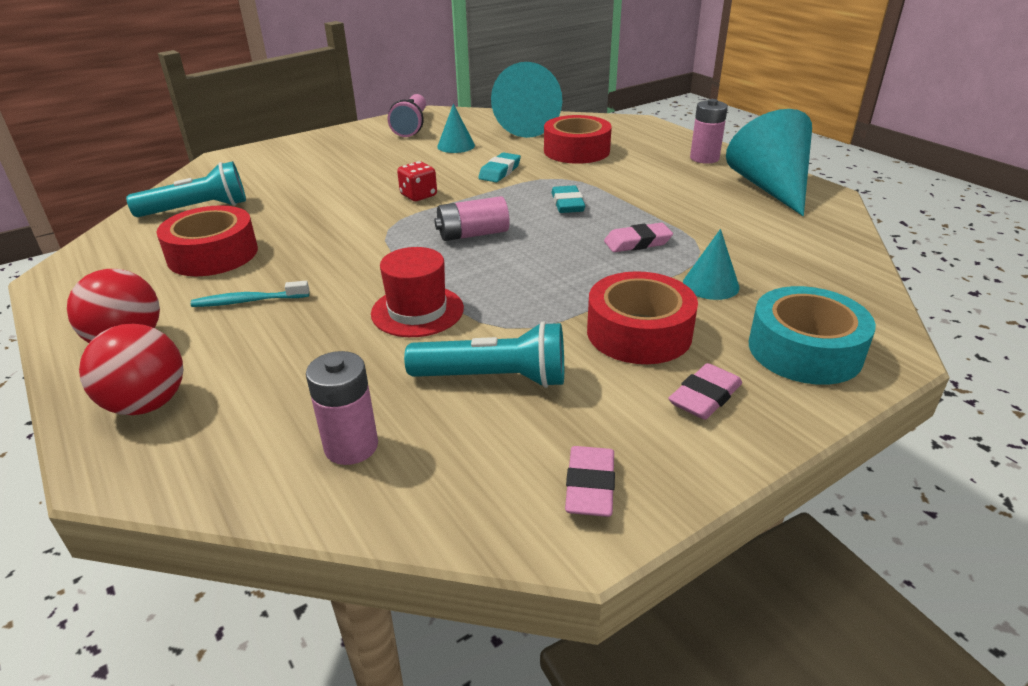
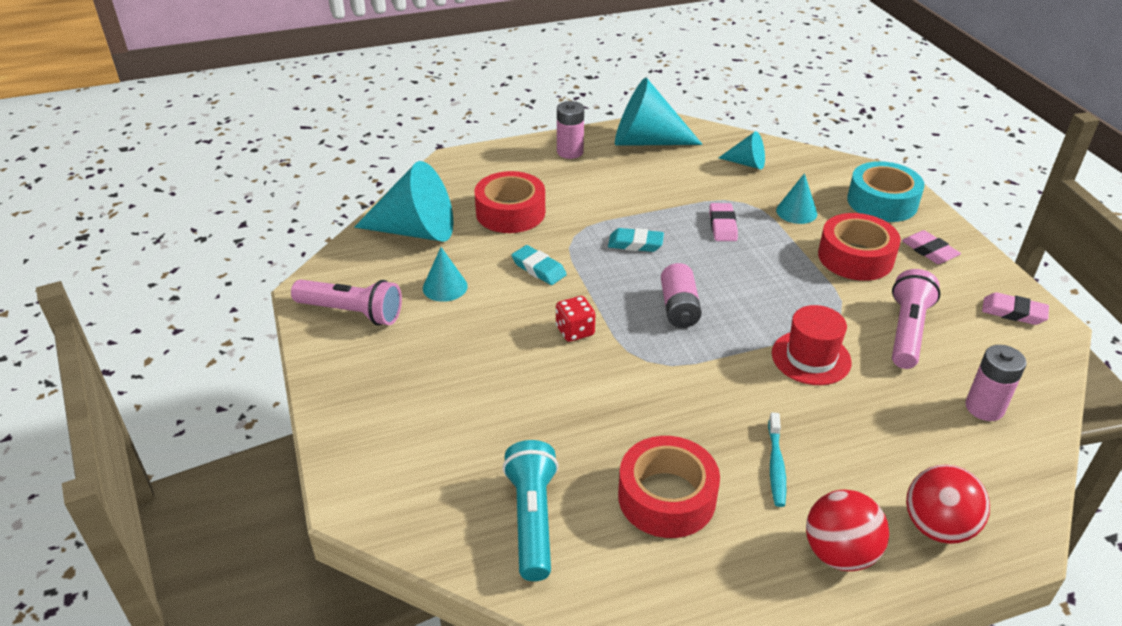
camera: 75 degrees left, 5 degrees up
(494, 378) = (907, 331): turquoise flashlight -> pink flashlight
(792, 245) = (747, 163): none -> turquoise cone

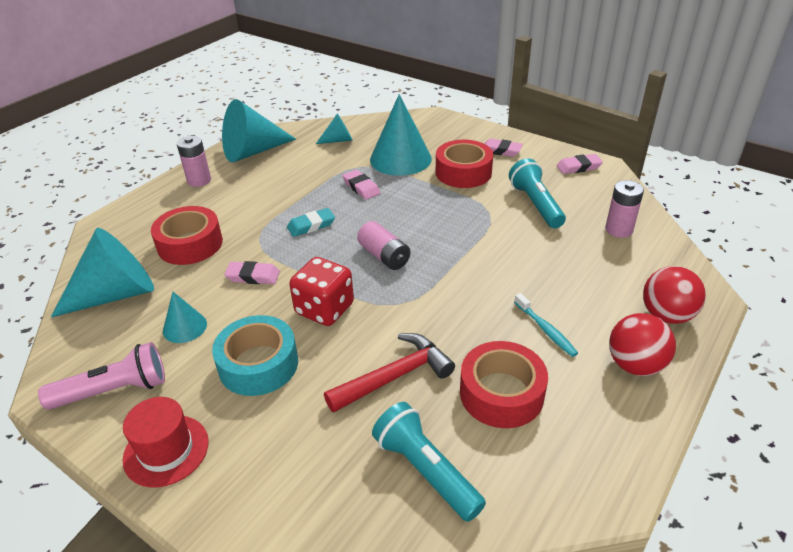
camera: 35 degrees left, 0 degrees up
(538, 269) = (253, 276): turquoise eraser -> pink eraser
(575, 331) = (324, 309): red dice -> red dice, size x1.64
(582, 425) = (395, 376): none -> red hammer
(796, 212) = (400, 159): turquoise cone -> turquoise cone, size x1.95
(811, 358) = (498, 248): red hat -> red hat (166, 450)
(882, 202) = (446, 132): turquoise tape -> turquoise tape (258, 364)
(907, 331) = (535, 204): pink flashlight -> turquoise flashlight

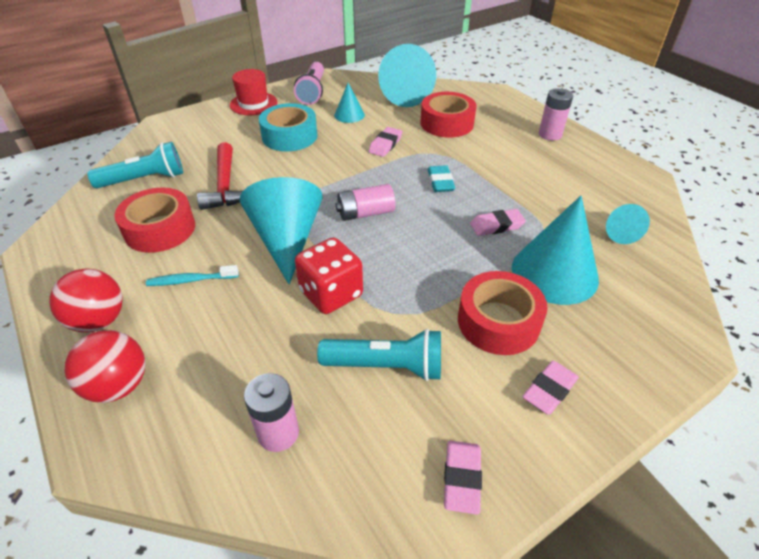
camera: 110 degrees right, 5 degrees up
(253, 151) = (602, 168): turquoise cone -> turquoise cone (287, 240)
(324, 309) = (321, 169): red dice -> red dice (331, 294)

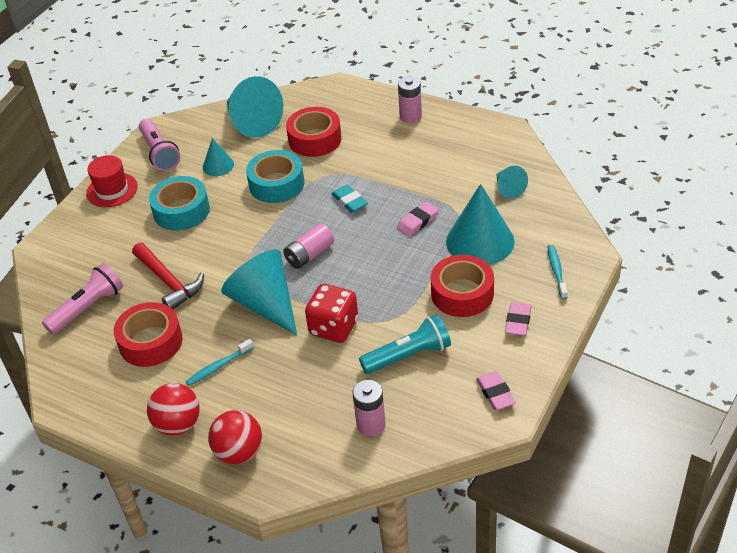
camera: 25 degrees left, 0 degrees up
(144, 179) = (87, 308): turquoise flashlight -> pink flashlight
(385, 145) = (276, 184): pink eraser -> turquoise tape
(635, 348) = (556, 271): none -> turquoise toothbrush

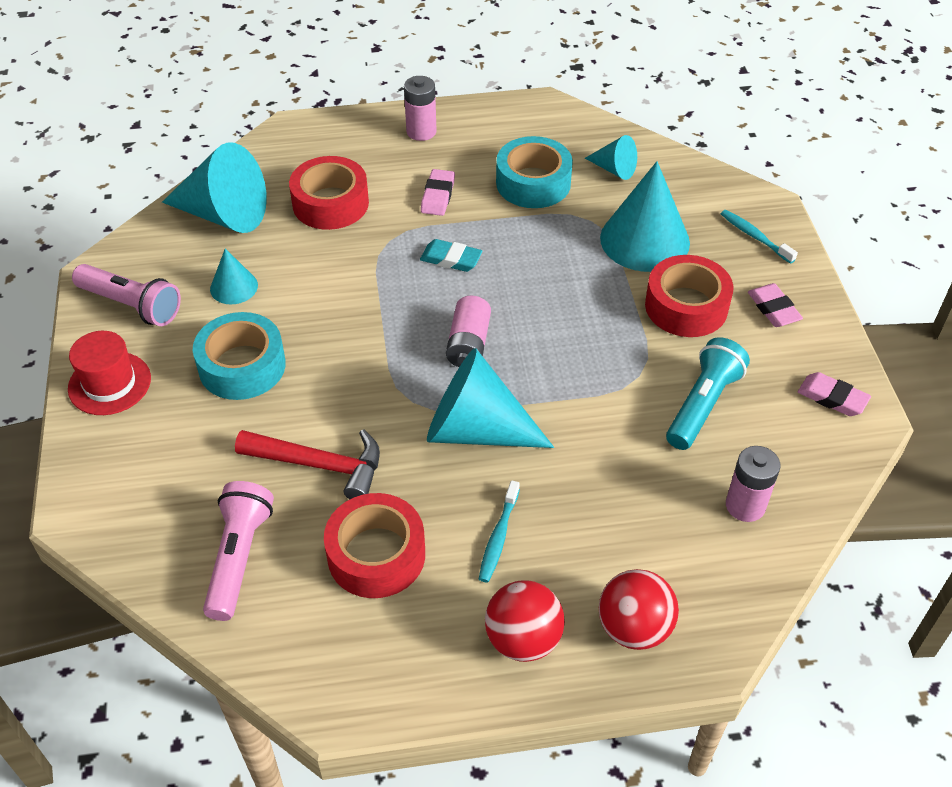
camera: 40 degrees left, 5 degrees up
(276, 184) = (337, 277): turquoise tape -> turquoise tape (533, 183)
(333, 327) = (587, 416): red dice -> none
(418, 221) = (554, 248): pink eraser -> pink eraser (438, 196)

